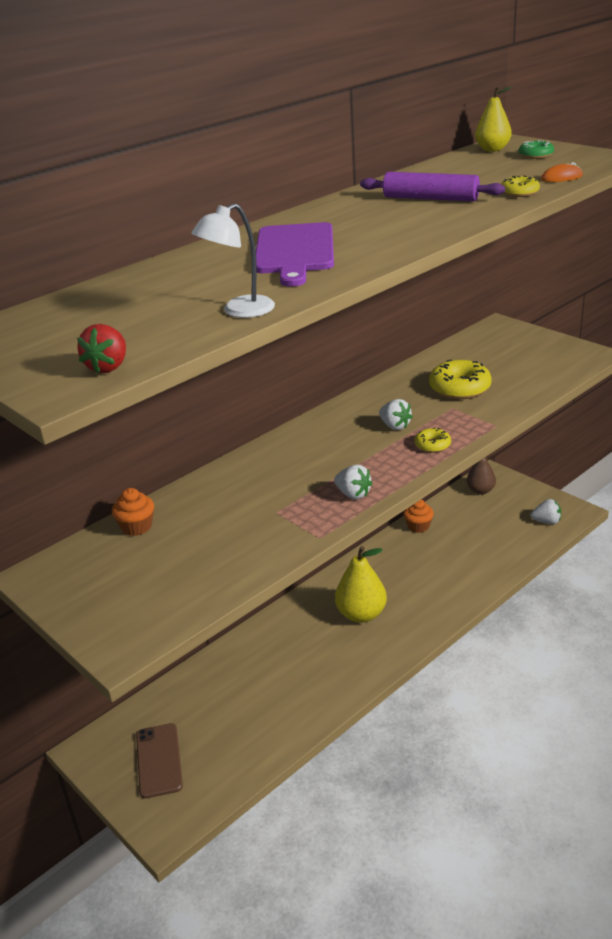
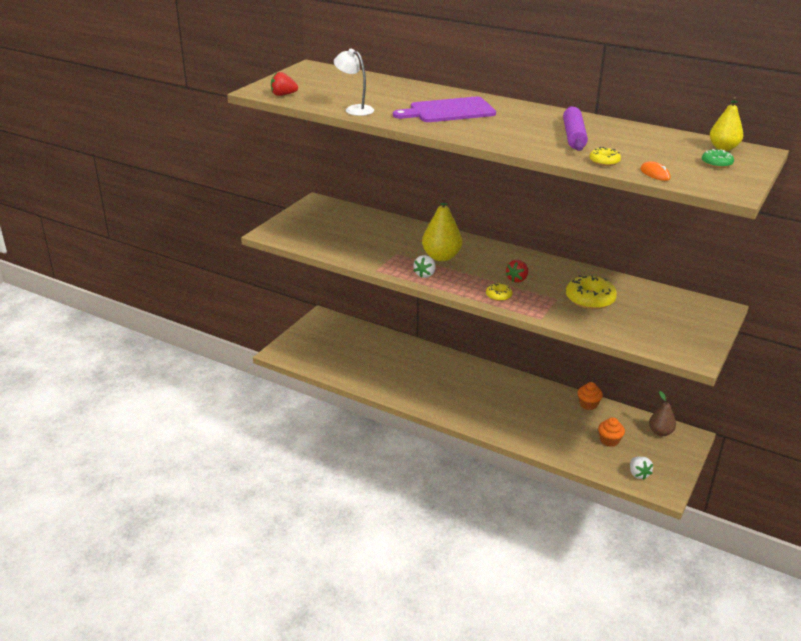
camera: 70 degrees right, 0 degrees up
(136, 527) = (366, 217): orange cupcake -> orange cupcake (609, 440)
(159, 760) = (322, 340): brown phone -> none
(361, 614) = (472, 391): yellow pear -> yellow pear (441, 257)
(395, 426) = (517, 279): white strawberry -> red strawberry

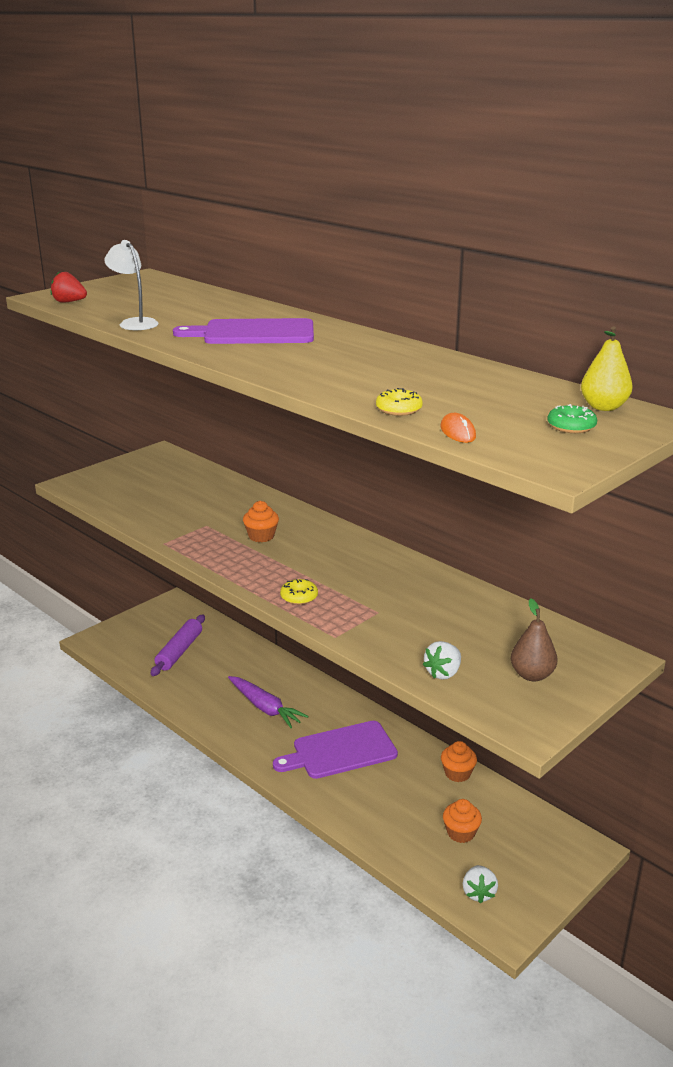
camera: 15 degrees right, 5 degrees down
(425, 274) = (222, 556): white strawberry -> white strawberry (443, 673)
(435, 382) = (265, 708): none -> purple carrot
(441, 257) = (261, 536): yellow pear -> orange cupcake
(504, 402) = (340, 751): none -> purple cutting board
(517, 279) = (341, 578): red strawberry -> none
(573, 136) = (391, 374): purple rolling pin -> purple rolling pin (179, 651)
(590, 299) = (425, 619): yellow donut -> none
(660, 432) = (544, 833): brown pear -> brown pear (532, 675)

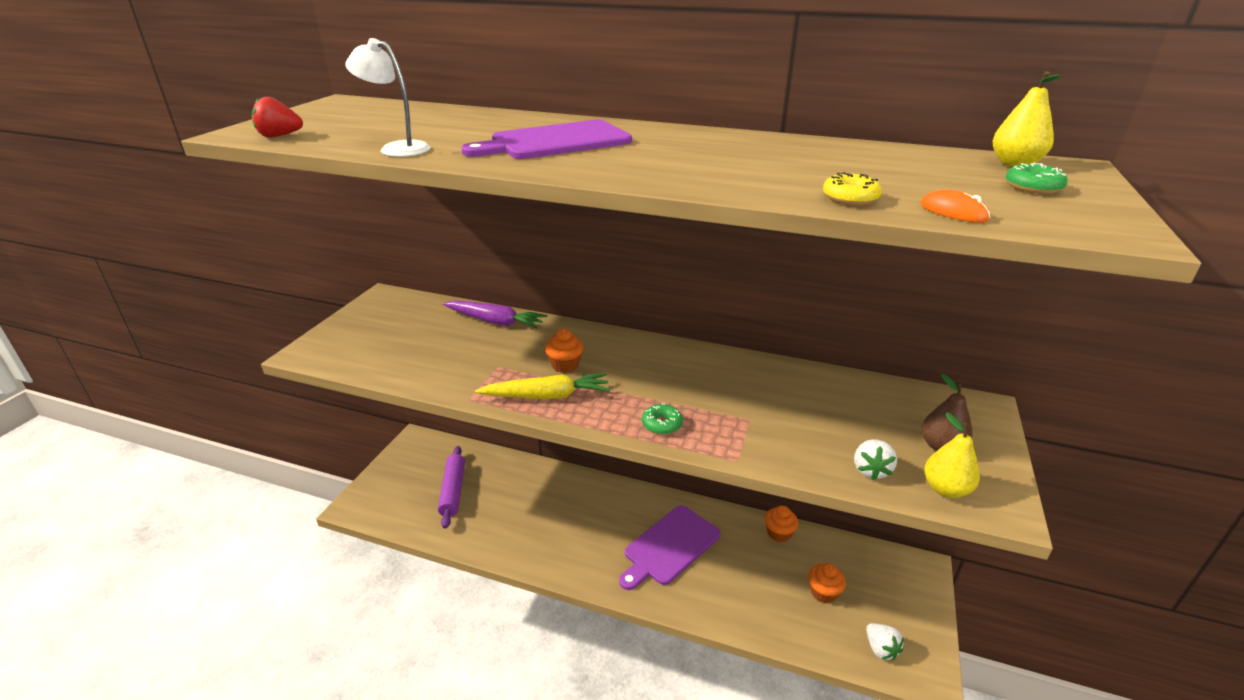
camera: 25 degrees left, 5 degrees up
(226, 555) = (547, 396): none -> yellow carrot
(265, 708) = (573, 525): purple carrot -> purple carrot (495, 322)
(299, 597) = (662, 424): yellow donut -> green donut
(495, 703) = (945, 489): none -> yellow pear

